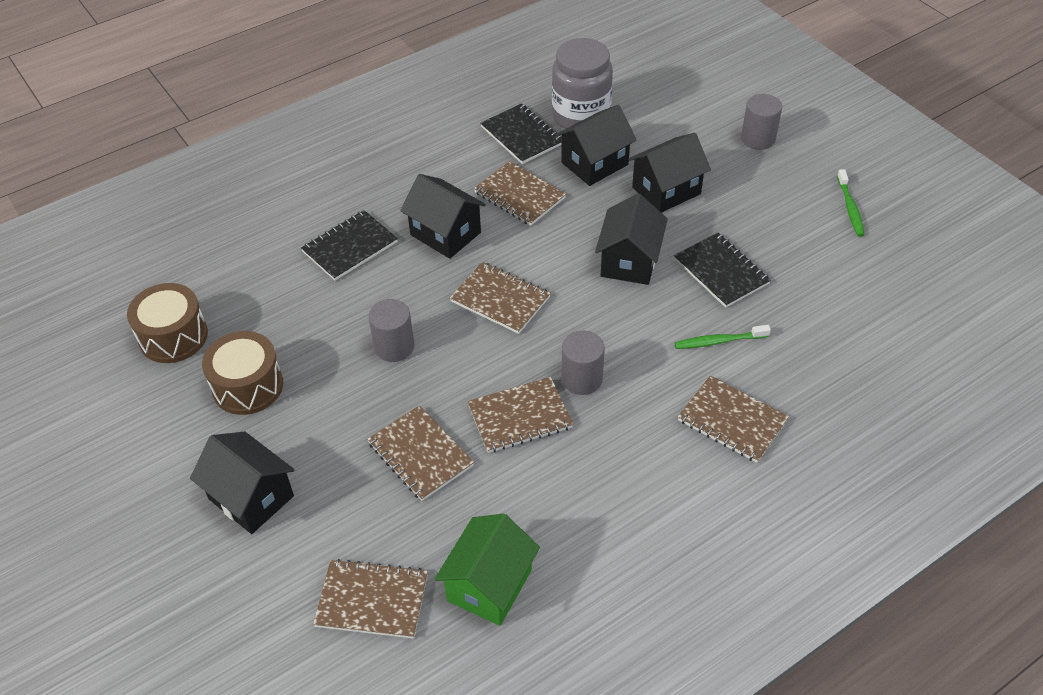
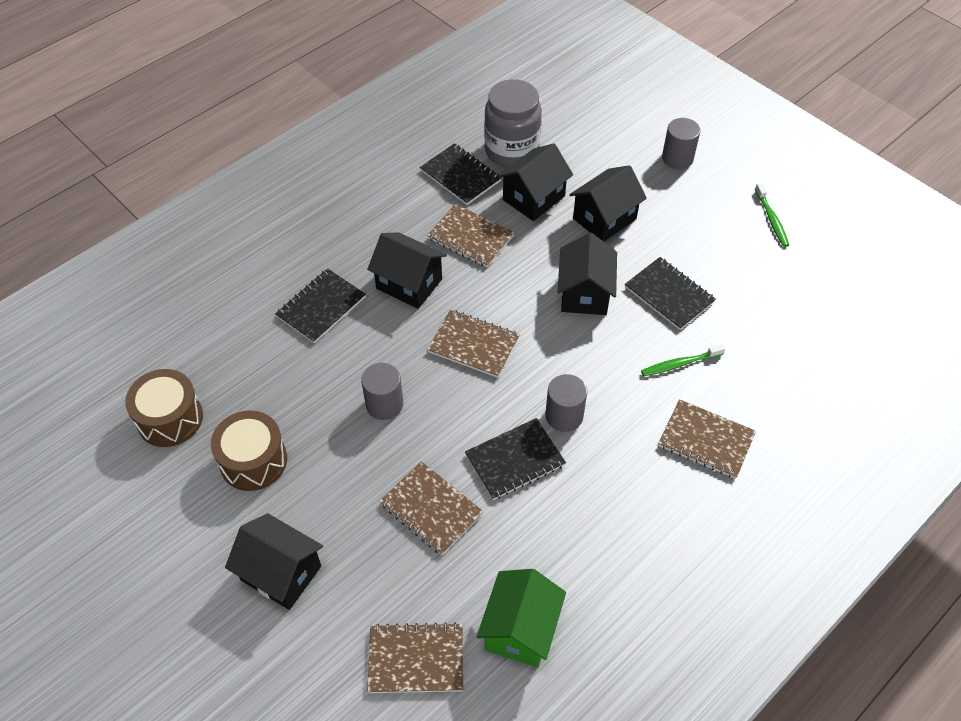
camera: 10 degrees left, 5 degrees up
(520, 417) = (515, 460): brown notebook -> black notebook

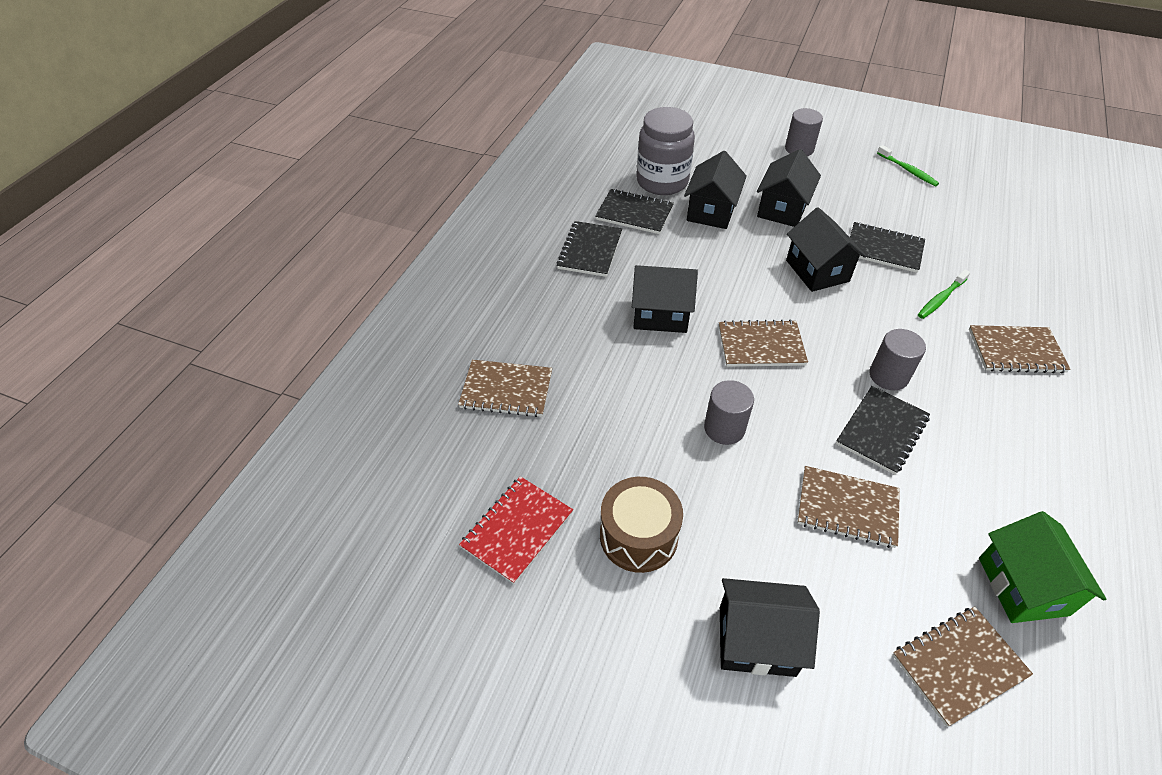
camera: 25 degrees left, 5 degrees down
(170, 418) = (517, 530): brown drum -> red notebook
(321, 307) = (594, 363): black notebook -> black notebook (590, 250)
(470, 237) = (684, 258): brown notebook -> brown notebook (506, 390)

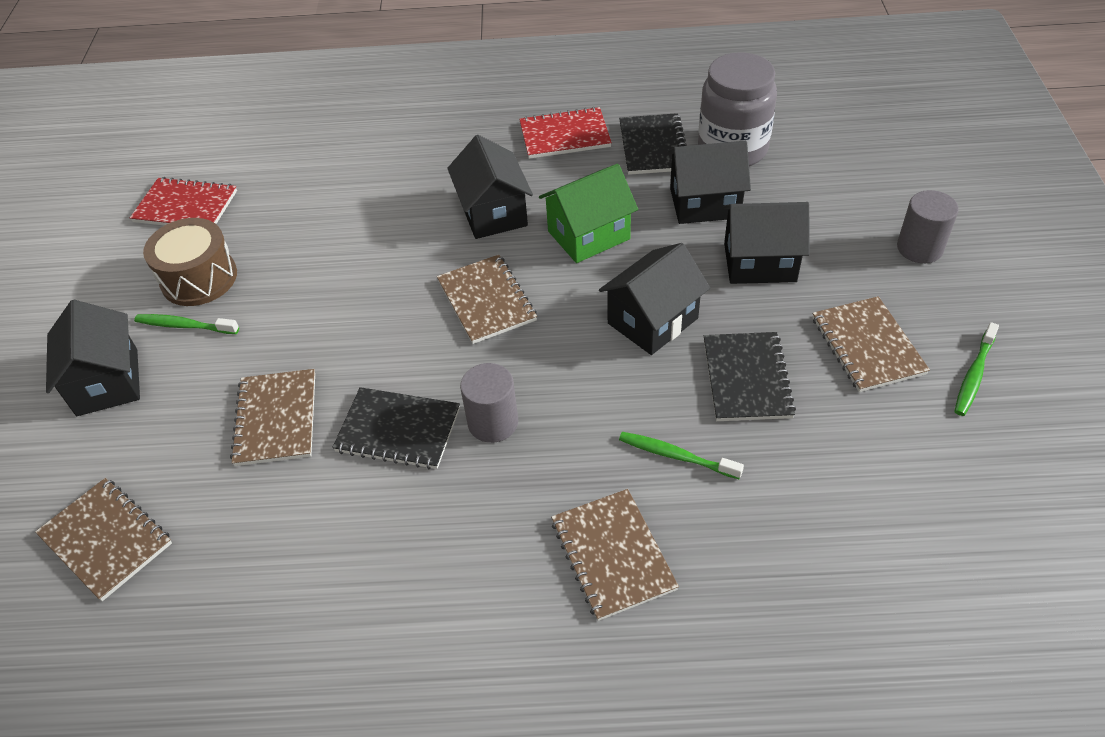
camera: 70 degrees right, 0 degrees up
(506, 390) = (337, 149): brown notebook -> brown notebook (867, 346)
(590, 250) = (564, 135): black notebook -> red notebook
(702, 559) = (184, 326): none -> green toothbrush
(724, 428) = (349, 301): grey cylinder -> none
(1023, 586) = (214, 590): green house -> green house (588, 235)

